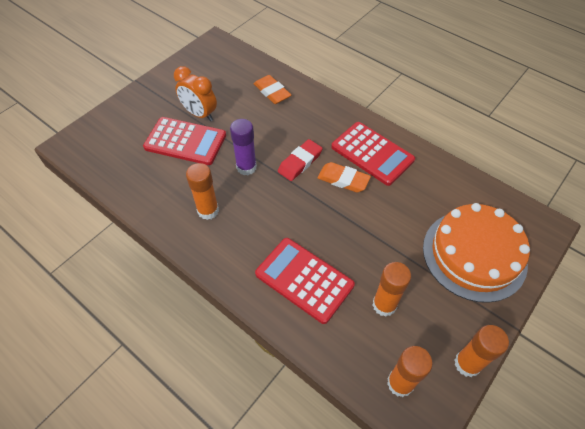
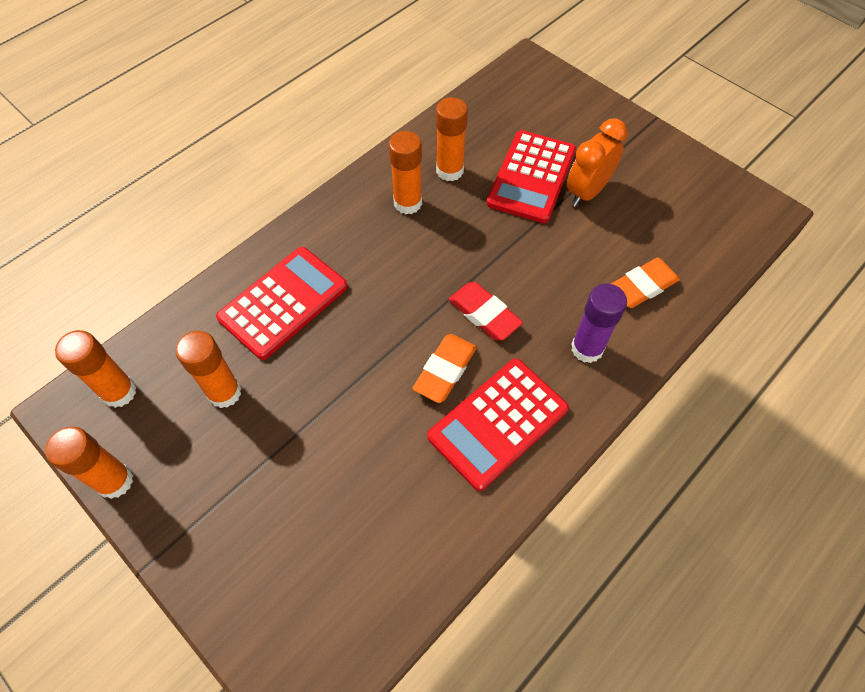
camera: 95 degrees right, 5 degrees up
(177, 187) = (449, 171): none -> orange glue stick
(246, 167) = (479, 246): purple glue stick -> purple glue stick (587, 348)
(474, 255) = (274, 542): orange cake -> none

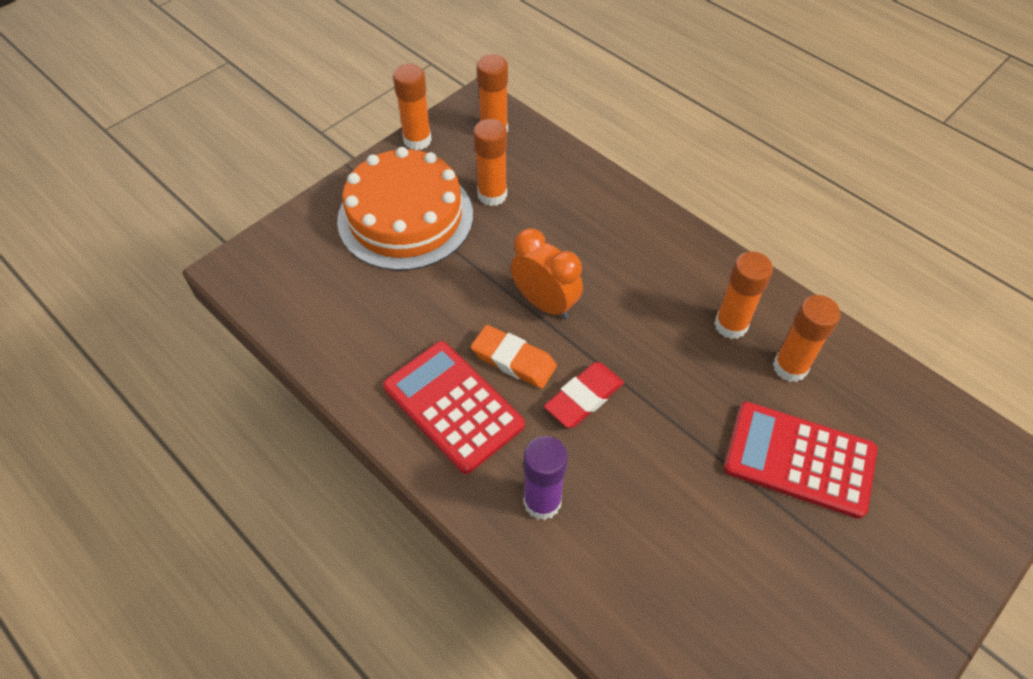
camera: 90 degrees right, 5 degrees down
(245, 486) = (405, 217): none -> orange cake
(283, 302) = (588, 227): red calculator -> none
(587, 192) = (786, 527): orange clock -> orange clock (545, 303)
(642, 286) = (636, 580): orange eraser -> none

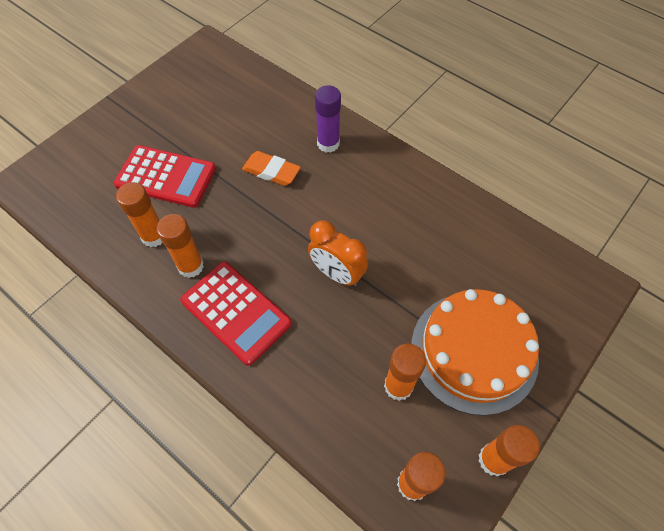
camera: 175 degrees right, 5 degrees up
(453, 406) = (393, 192): red calculator -> red calculator (236, 312)
(513, 360) = (356, 226): orange eraser -> orange eraser (271, 171)
(584, 398) = (304, 204): red eraser -> none

